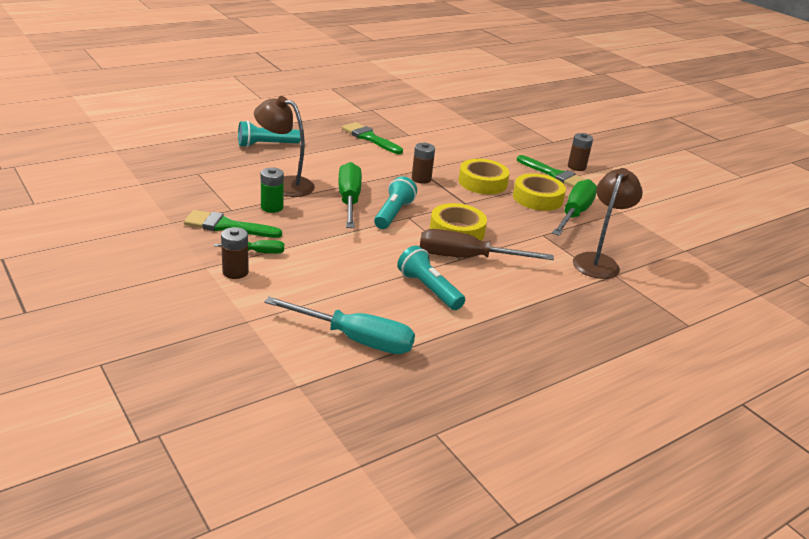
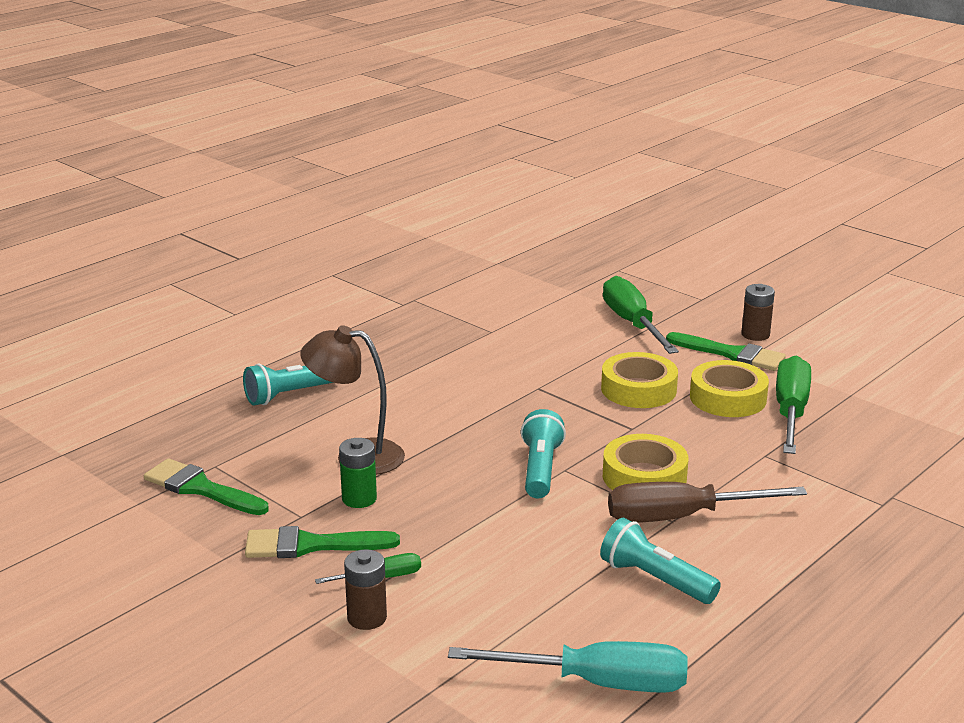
camera: 10 degrees left, 5 degrees down
(349, 200) = (465, 461): green screwdriver -> green screwdriver (632, 323)
(369, 138) = (437, 349): green brush -> green brush (200, 488)
(421, 179) = (549, 403): brown battery -> none
(598, 261) = (860, 480): brown lamp -> none

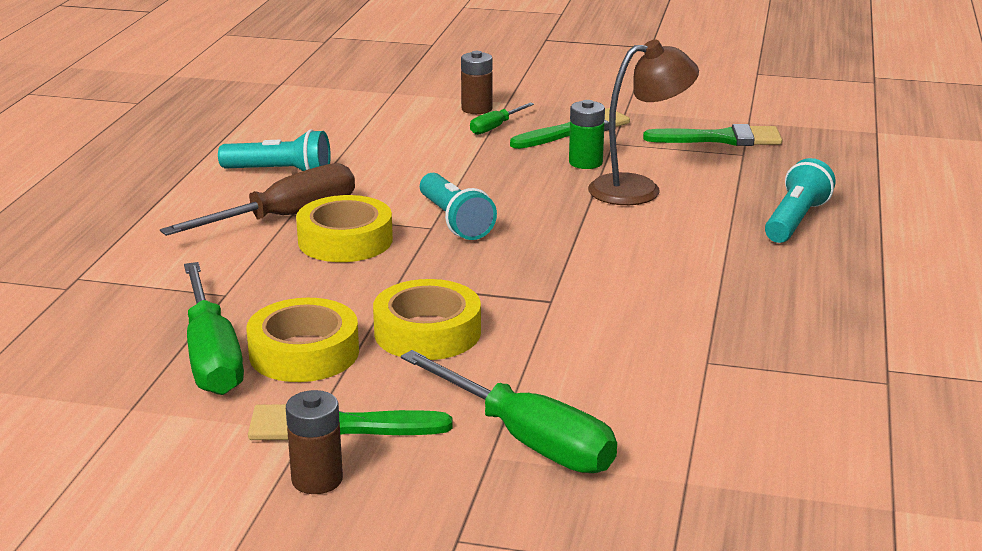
camera: 150 degrees right, 0 degrees up
(597, 683) = (285, 117): turquoise screwdriver -> none

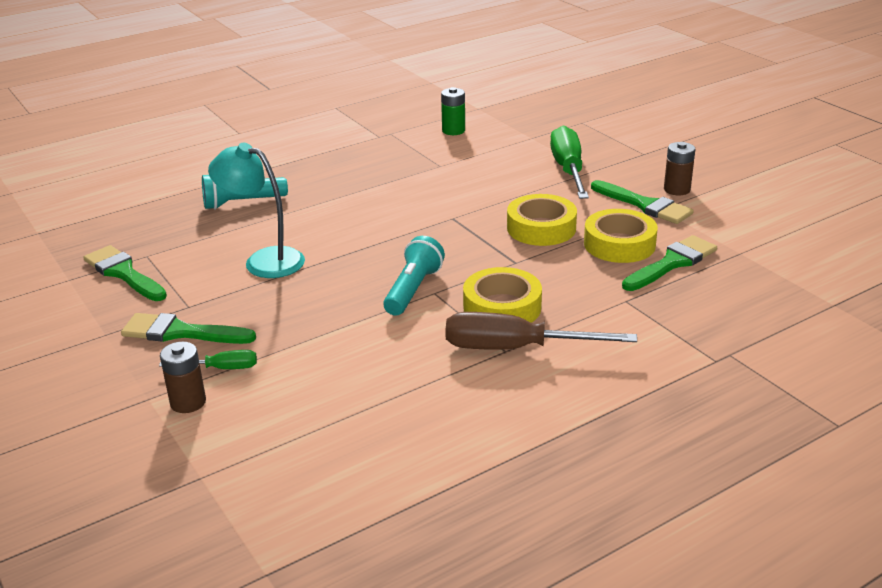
camera: 135 degrees left, 5 degrees up
(212, 356) = (672, 263): green screwdriver -> green brush
(280, 172) = (458, 403): turquoise flashlight -> none
(585, 163) = (244, 297): green battery -> green battery (453, 131)
(638, 189) = (264, 260): brown lamp -> turquoise lamp

